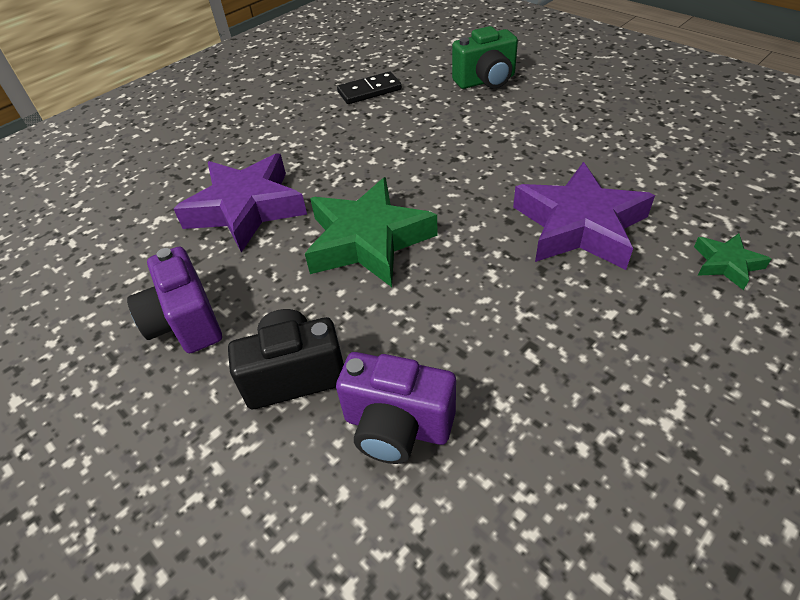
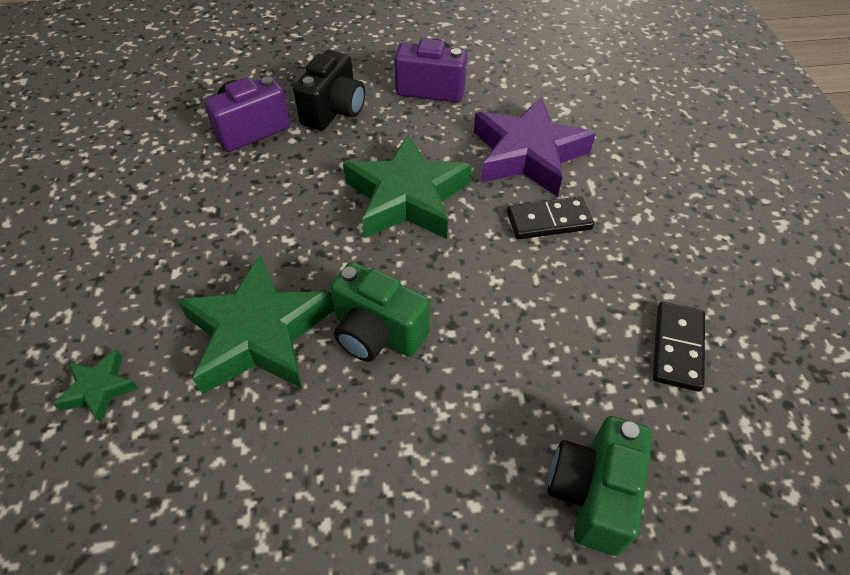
camera: 125 degrees right, 5 degrees up
(316, 166) = (549, 221): none -> black domino
(502, 180) = (377, 333): none -> green camera
(579, 226) = (259, 333): purple star -> green star

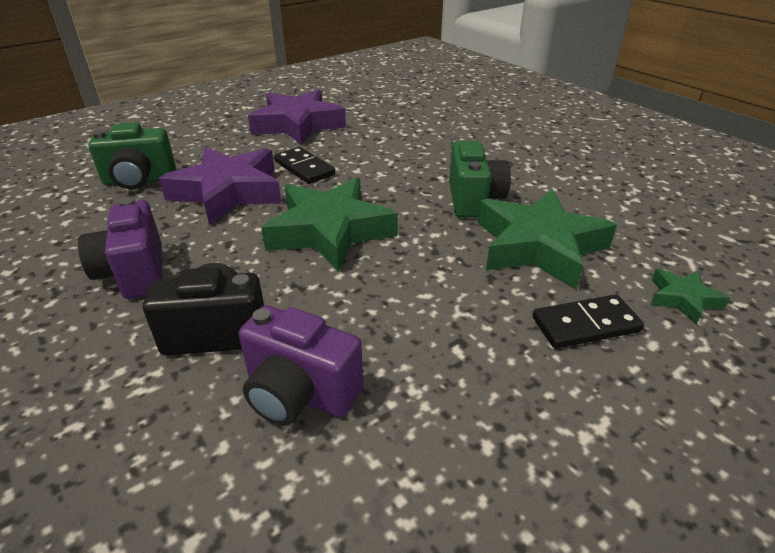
camera: 120 degrees left, 15 degrees down
(592, 493) = (481, 124): green camera -> green camera (139, 180)
(677, 348) = (373, 119): black domino -> black domino (585, 324)
(688, 255) = (298, 125): none -> purple star

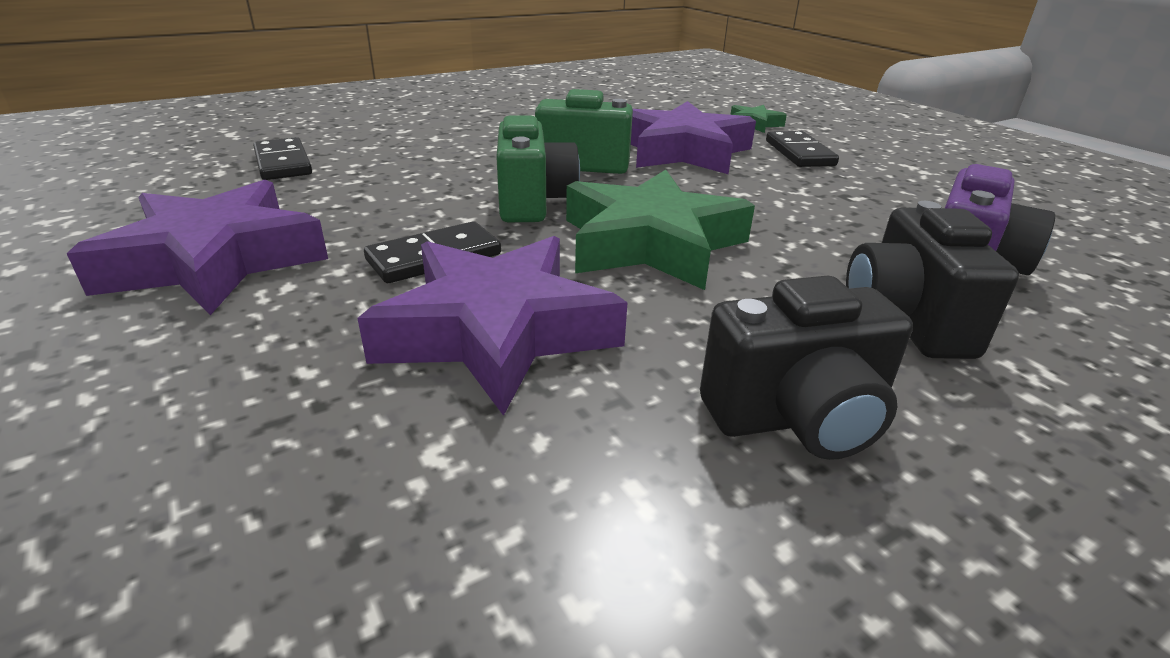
camera: 85 degrees left, 5 degrees down
(134, 273) = (797, 419): purple camera -> black camera
(139, 180) = (369, 479): green camera -> green camera (533, 203)
(421, 112) = (283, 163): none -> black domino
(538, 246) = (683, 151): green star -> purple star

